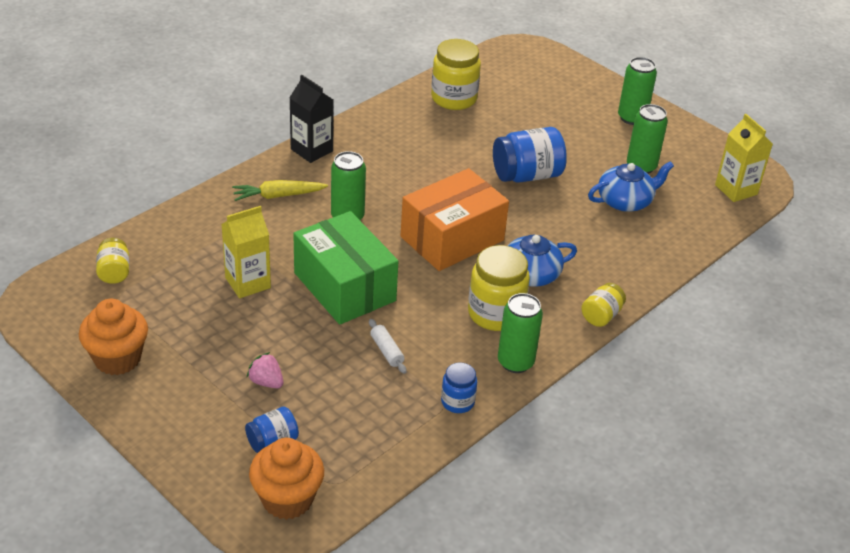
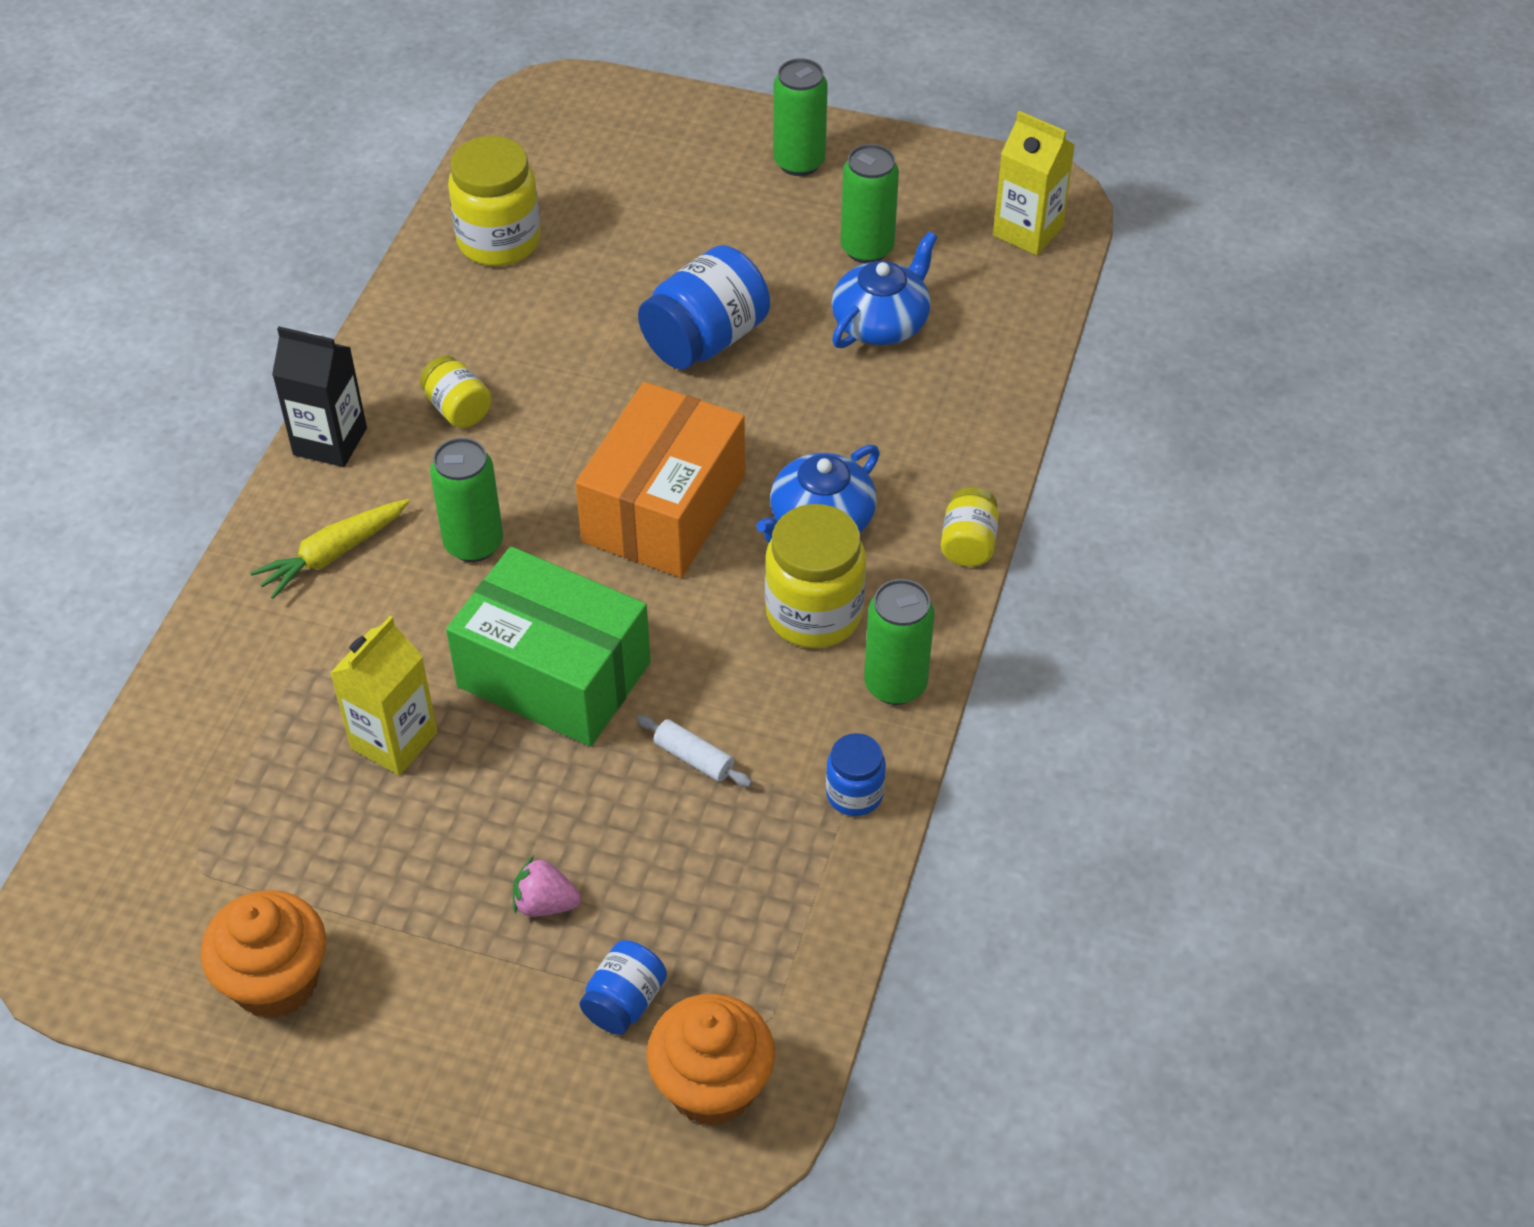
camera: 25 degrees left, 10 degrees up
(114, 272) = (155, 826): yellow jar -> yellow jar (458, 409)

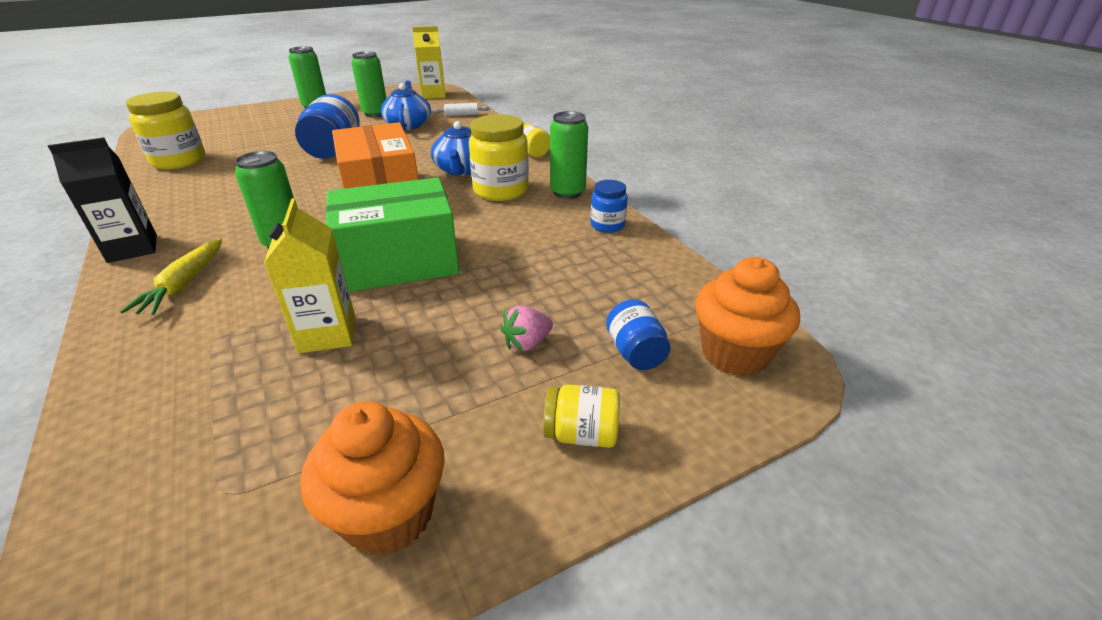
camera: 45 degrees left, 15 degrees down
(458, 409) = (215, 209): yellow jar -> yellow jar (581, 434)
(693, 758) = (518, 251): white rolling pin -> white rolling pin (461, 115)

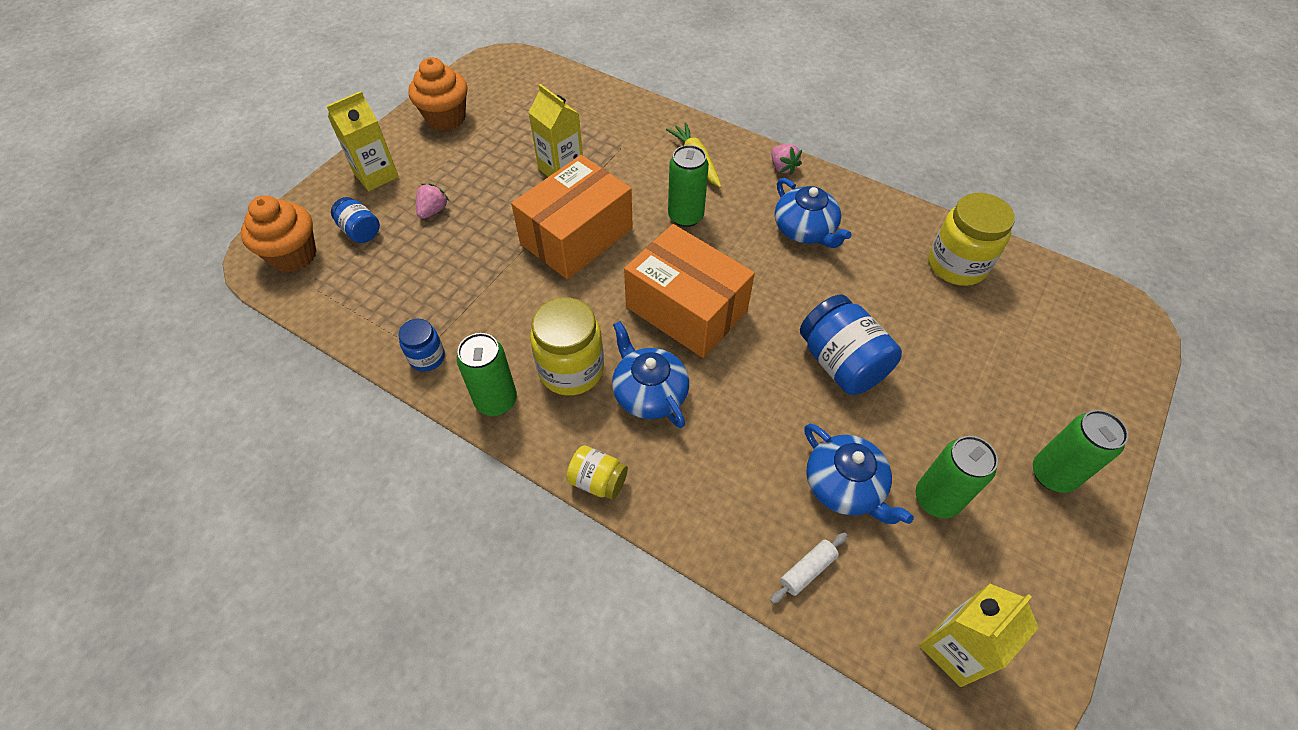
camera: 150 degrees right, 20 degrees up
(133, 248) = (782, 167): black carton -> pink strawberry
(218, 204) = (805, 229): none -> blue teapot
(399, 261) = (576, 236): green box -> orange box
(581, 434) = (376, 175): yellow jar -> yellow carton

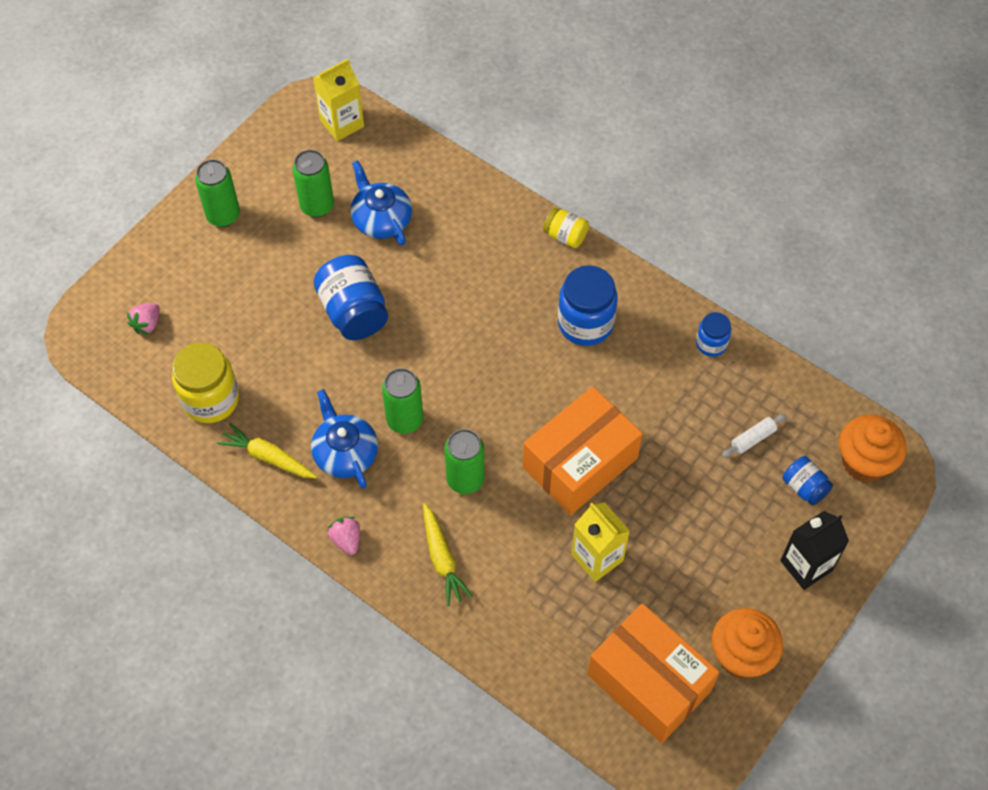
camera: 175 degrees left, 5 degrees up
(376, 175) = (806, 565): yellow carton -> black carton
(433, 211) = (733, 508): pink strawberry -> pink strawberry (147, 324)
(496, 401) = (647, 302): green can -> green can (405, 420)
(571, 370) = (585, 323): yellow jar -> blue jar
(649, 392) = (520, 299): blue teapot -> none
(686, 309) = (479, 373): orange box -> orange box (649, 682)
(807, 570) = (423, 170): white rolling pin -> white rolling pin (753, 439)
(877, 221) = (268, 457): none -> yellow carrot

